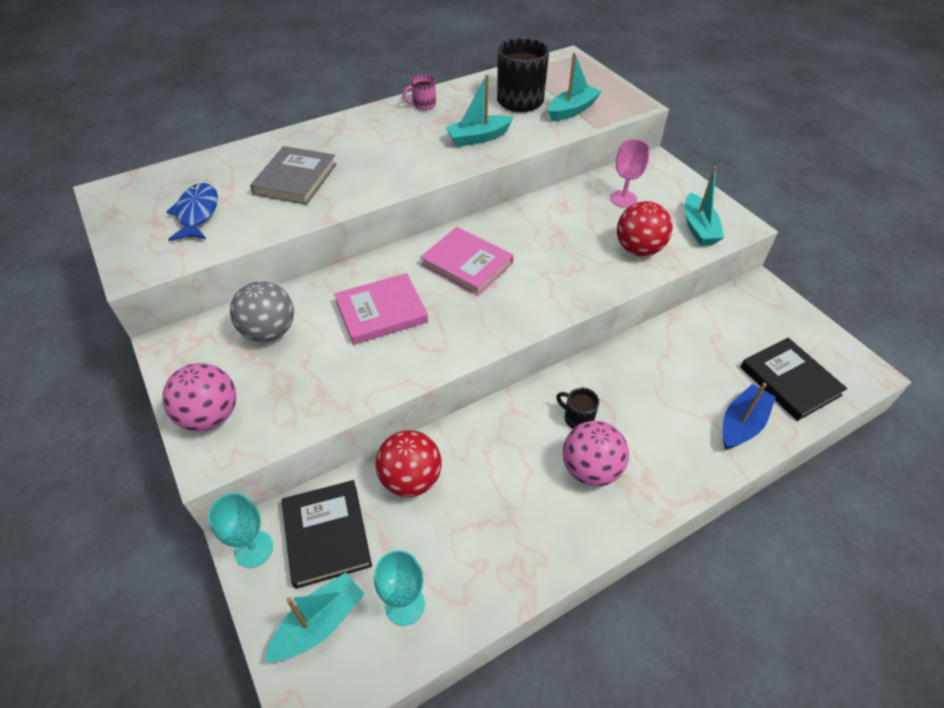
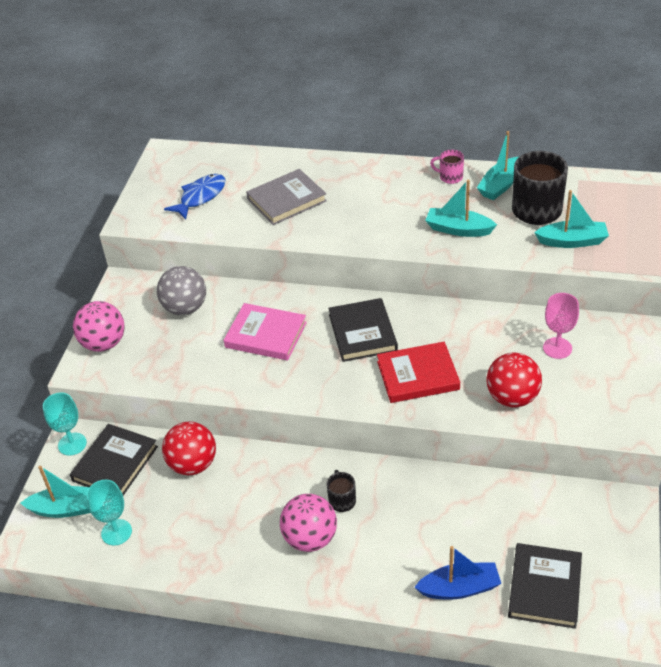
camera: 45 degrees right, 5 degrees down
(467, 264) = (362, 333): pink book -> black book
(551, 272) = (418, 375): none -> red book
(698, 228) = (591, 410): turquoise boat -> turquoise boat (500, 185)

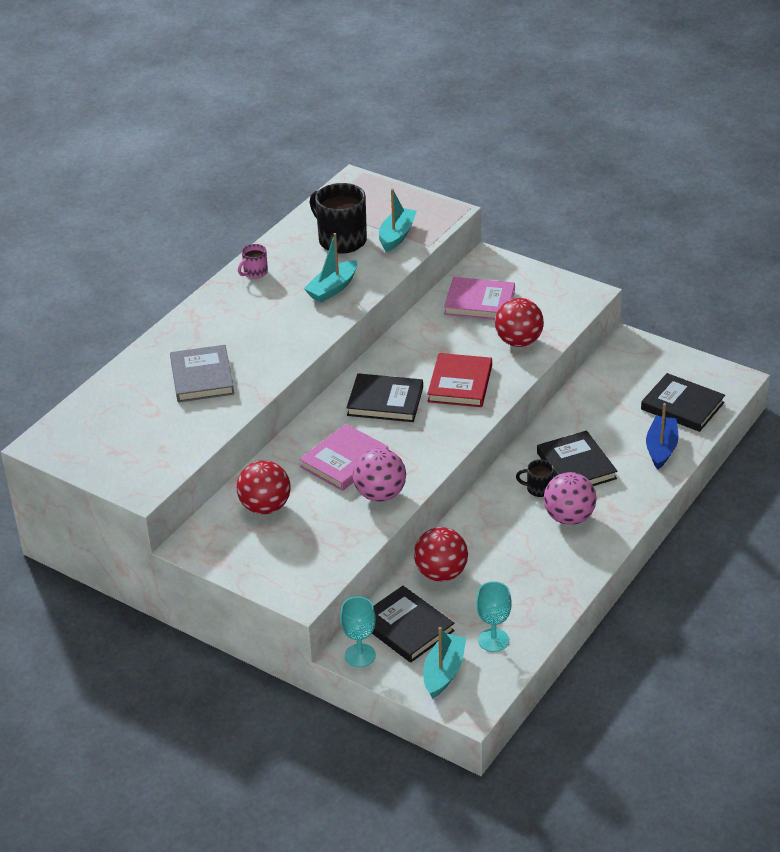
camera: 70 degrees left, 5 degrees down
(104, 344) = (276, 574): pink ball -> pink ball (380, 494)
(185, 308) = (265, 507): grey ball -> red ball
(200, 197) = (145, 433): blue fish -> none
(392, 520) = (576, 466): none -> black book
(500, 185) = (292, 249): turquoise boat -> none
(557, 348) = (479, 302): pink goblet -> pink book

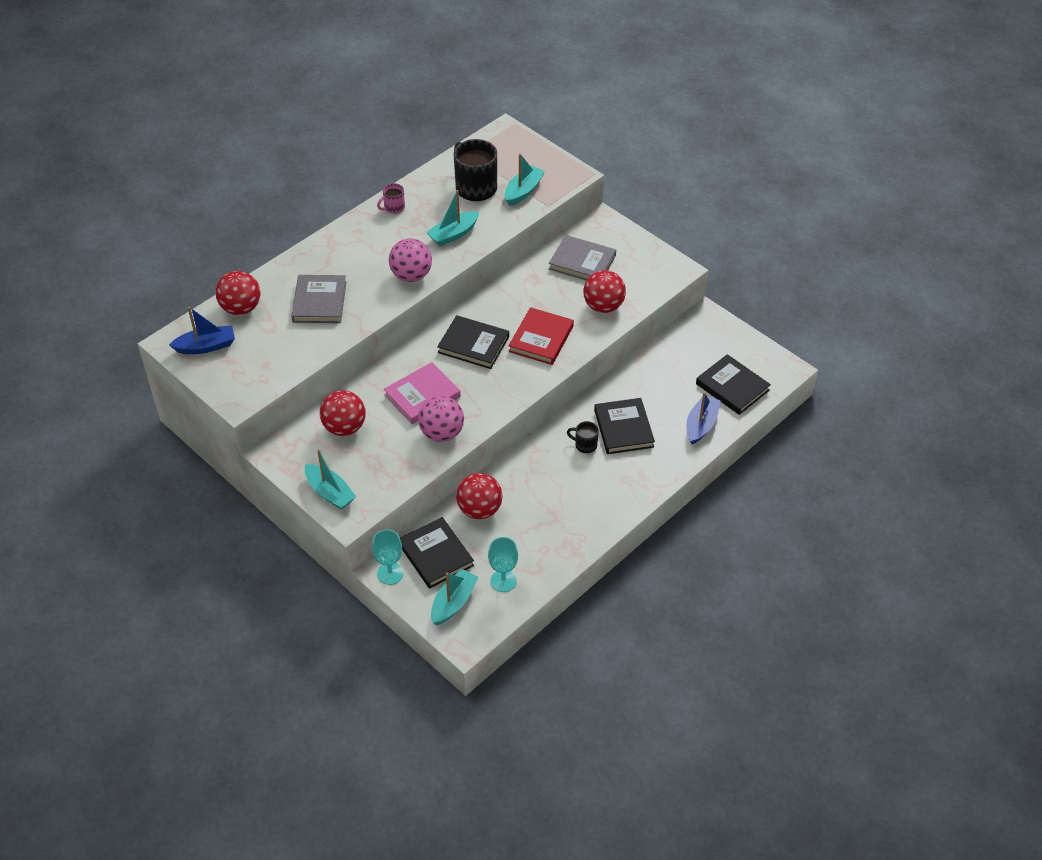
camera: 10 degrees right, 10 degrees up
(84, 442) = (206, 346): none -> blue boat
(112, 397) = (241, 308): none -> red ball
(271, 575) = (330, 493): none -> turquoise boat
(479, 302) = (582, 262): pink book -> grey book
(569, 517) = (602, 477): pink ball -> pink ball (411, 275)

